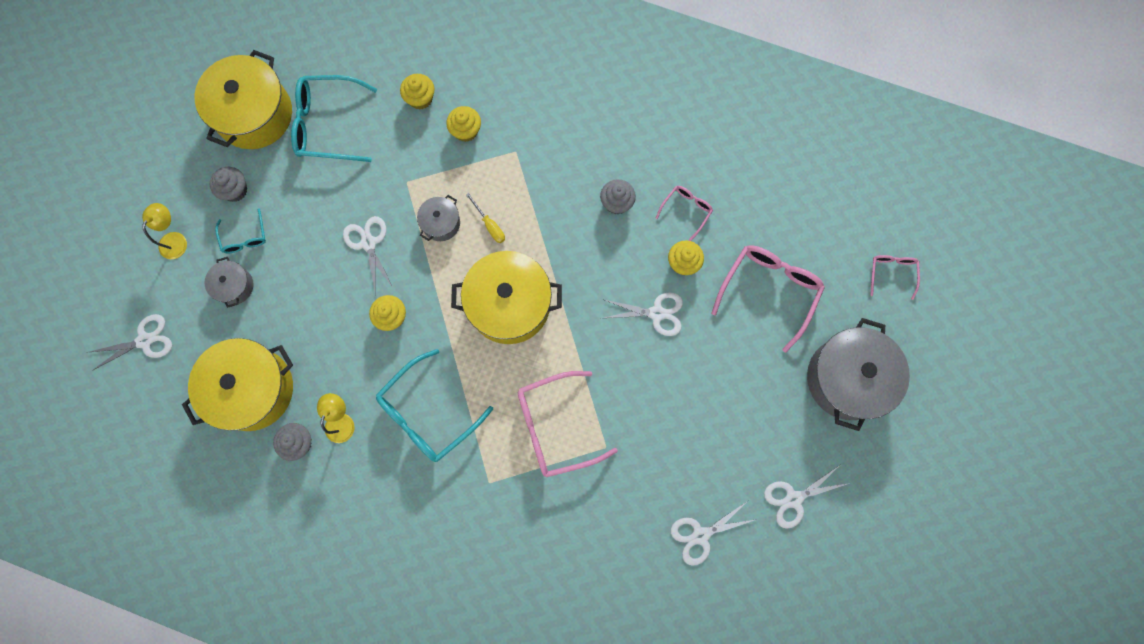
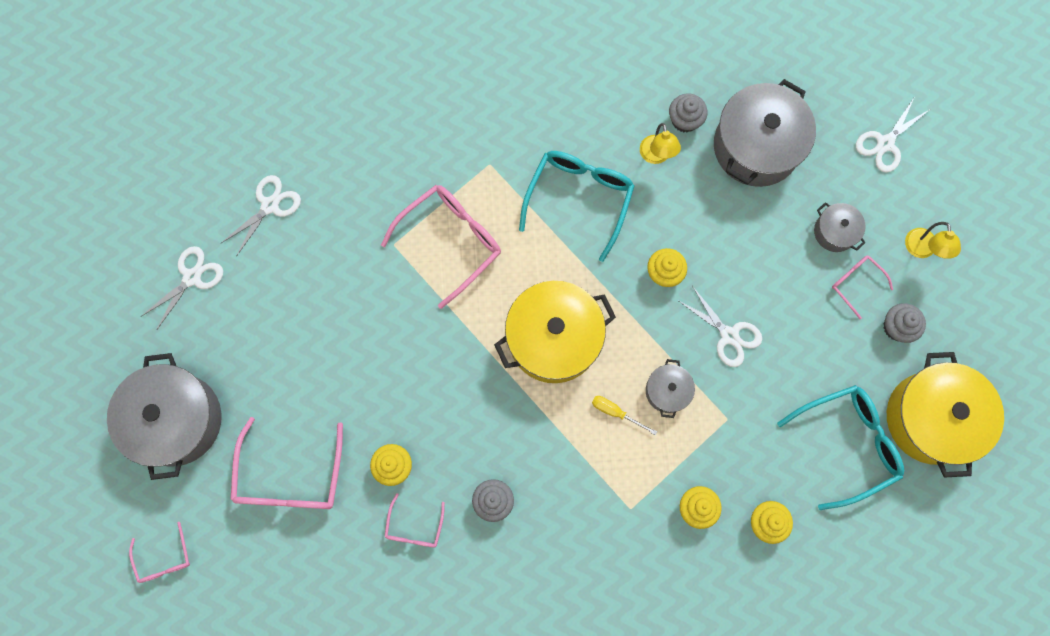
camera: 155 degrees right, 0 degrees up
(244, 237) = (856, 283): turquoise glasses -> pink glasses
(252, 389) = (756, 146): yellow pot -> grey pot
(656, 313) = (399, 398): white scissors -> none

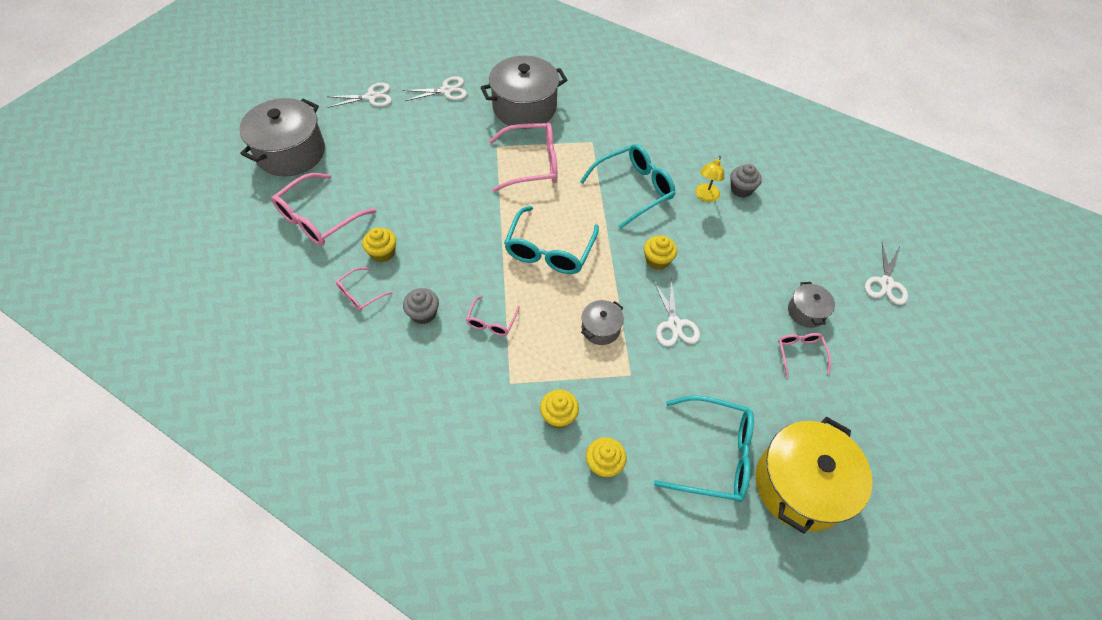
camera: 35 degrees right, 20 degrees down
(164, 559) = (207, 212): pink glasses -> pink glasses (491, 321)
(553, 338) = (549, 250): yellow pot -> turquoise glasses
(616, 412) = (553, 318): yellow screwdriver -> none
(756, 146) = (782, 230): grey pot -> grey pot (524, 107)
(885, 143) = (886, 283): white scissors -> white scissors turned 60 degrees counterclockwise
(897, 327) = (814, 402): grey cupcake -> none
(921, 250) = (871, 365): yellow lamp -> none

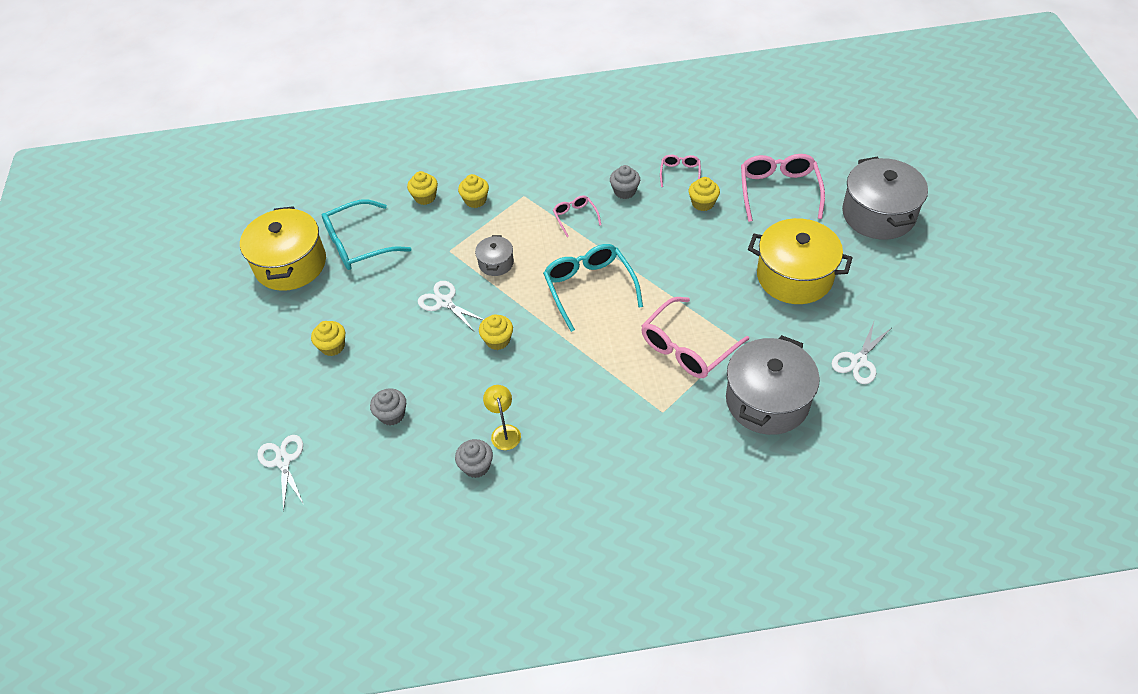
camera: 145 degrees right, 5 degrees down
(371, 97) = (906, 303): white scissors -> none
(406, 156) = (794, 276): none -> yellow pot
(633, 189) = (575, 390): turquoise glasses -> none
(780, 261) = (392, 415): none -> grey cupcake
(800, 353) = (332, 346): pink glasses -> yellow cupcake
(806, 312) = (344, 383): grey pot -> none

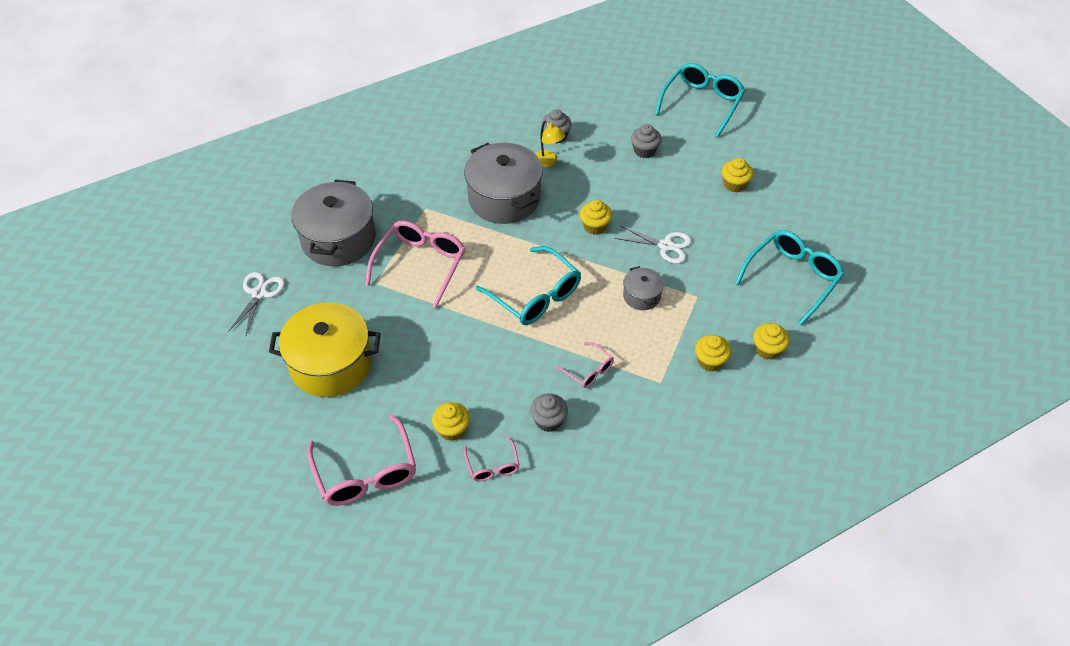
camera: 155 degrees right, 0 degrees up
(283, 461) = (702, 103): white scissors -> turquoise glasses
(290, 264) = (839, 241): yellow pot -> none
(878, 214) = (242, 471): grey pot -> grey pot (504, 198)

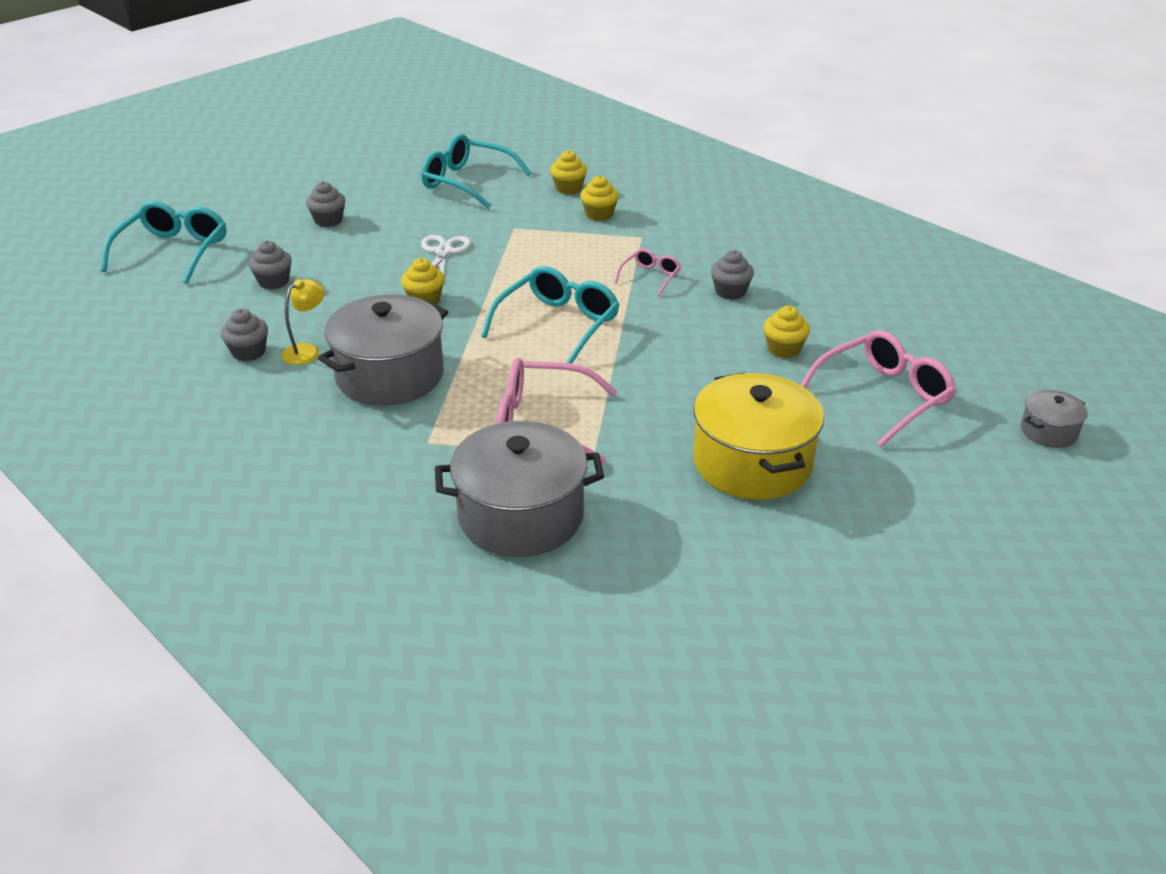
camera: 105 degrees left, 15 degrees down
(259, 294) = (668, 572): white scissors -> none
(492, 466) = (810, 316): pink glasses -> none
(641, 296) = (527, 258): grey pot -> grey pot (1048, 431)
(702, 103) = (173, 252): turquoise glasses -> turquoise glasses turned 90 degrees clockwise
(734, 184) = (328, 220): yellow cupcake -> grey cupcake

